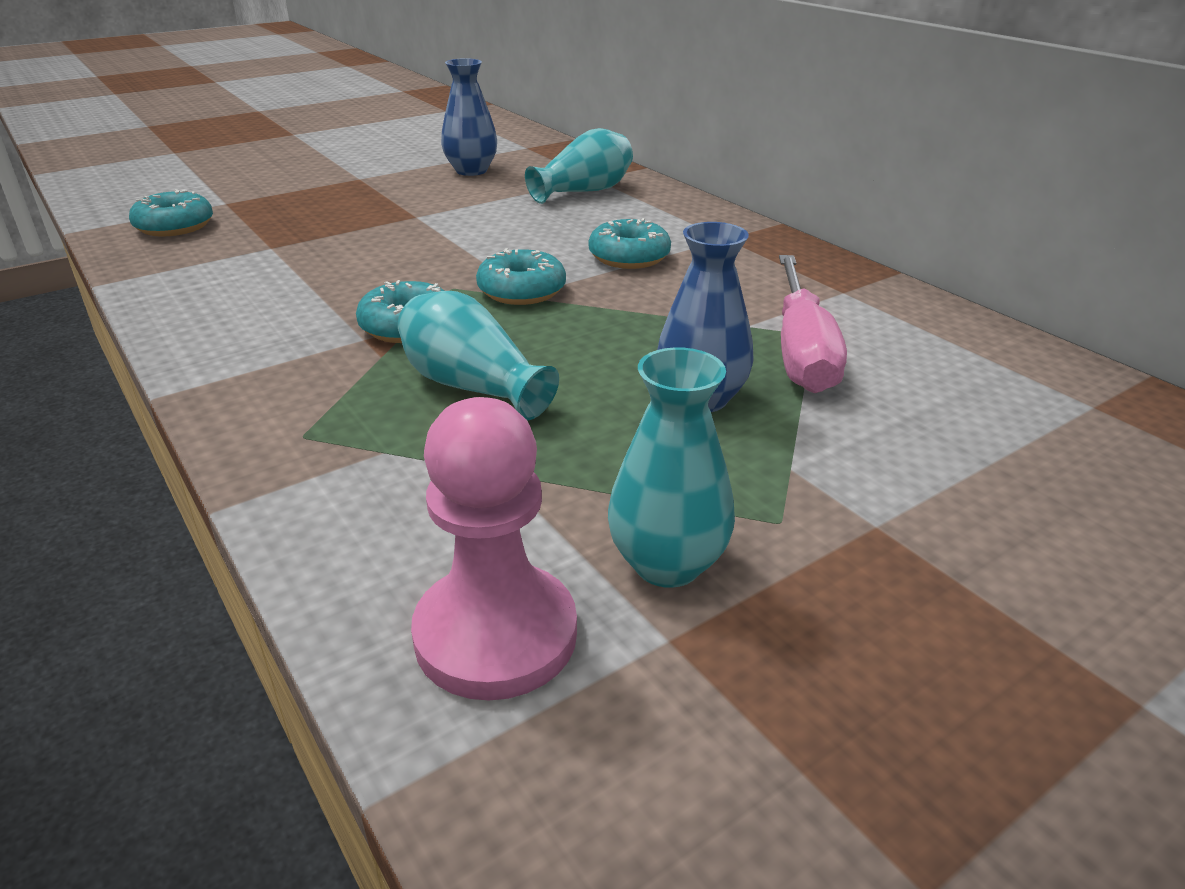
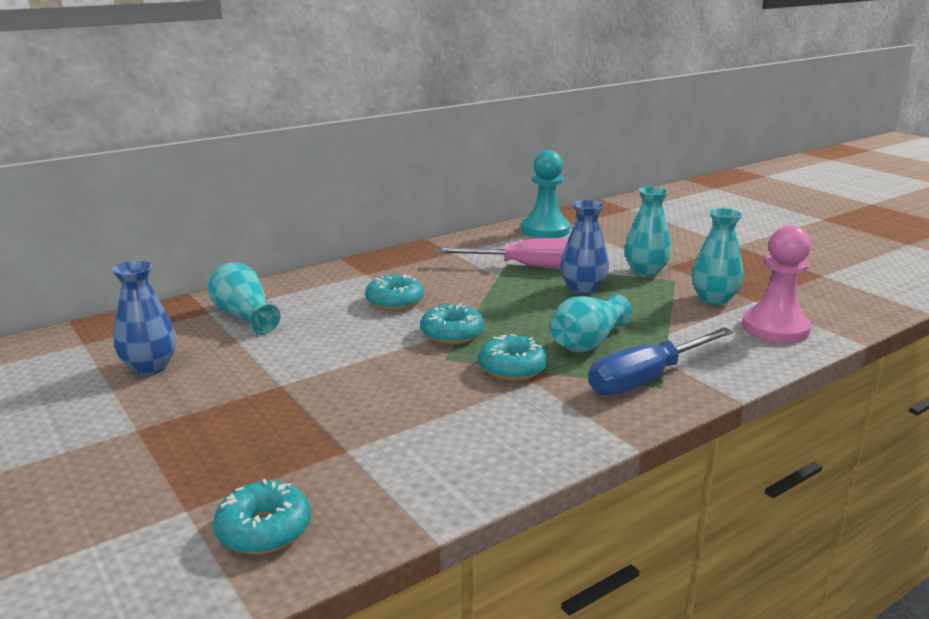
camera: 90 degrees left, 10 degrees down
(332, 426) = (647, 379): none -> blue screwdriver
(821, 484) = (645, 272): none -> turquoise vase
(1033, 380) = (545, 230): none -> turquoise pawn

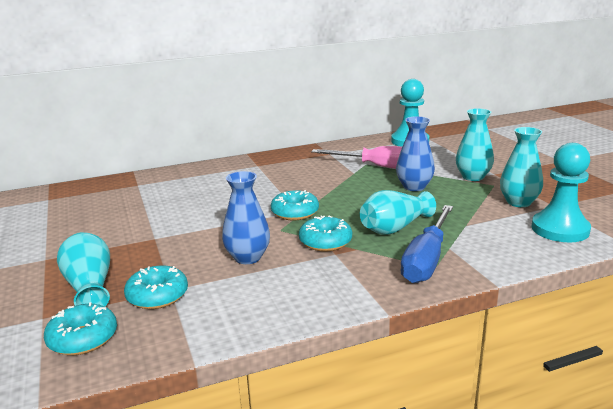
camera: 15 degrees right, 0 degrees up
(150, 367) = (78, 218): blue vase -> blue vase (247, 257)
(244, 316) = (158, 189): turquoise vase -> turquoise vase (89, 286)
(394, 302) = (267, 186): turquoise donut -> turquoise donut (157, 296)
(647, 379) = (426, 260): blue screwdriver -> blue screwdriver turned 45 degrees counterclockwise
(775, 328) = (560, 229): pink pawn -> turquoise pawn

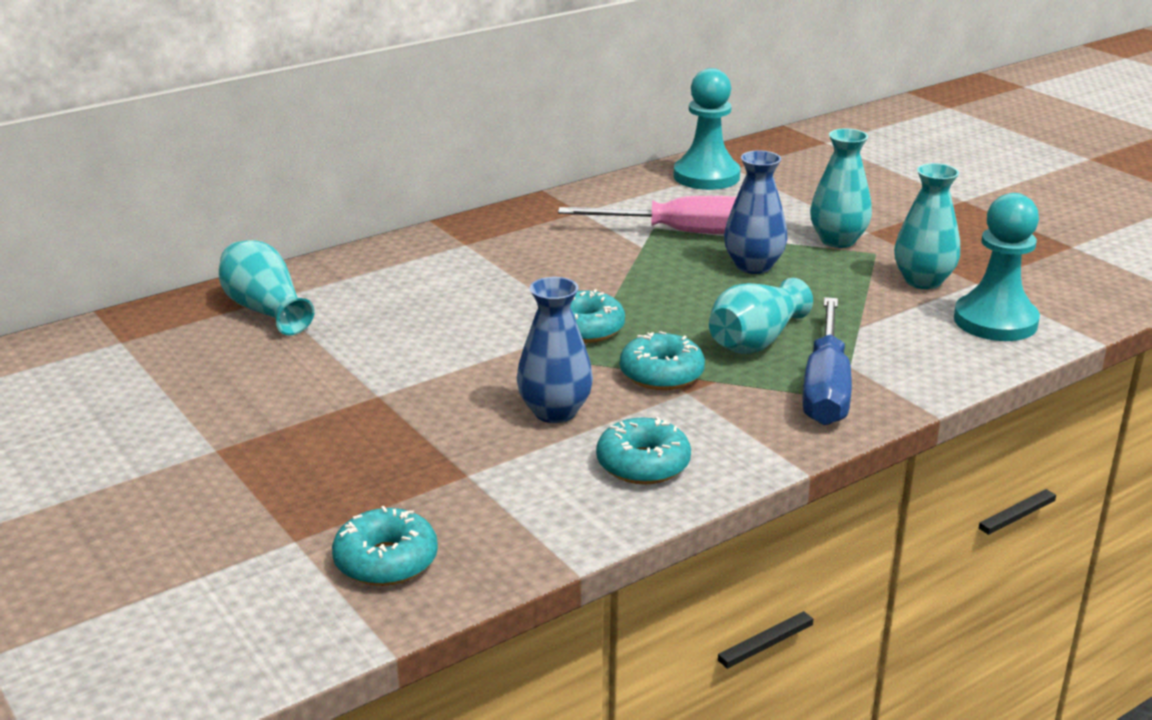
camera: 15 degrees left, 5 degrees up
(89, 286) = (332, 485): turquoise vase -> turquoise vase (265, 310)
(157, 296) = (453, 486): turquoise donut -> turquoise donut (643, 464)

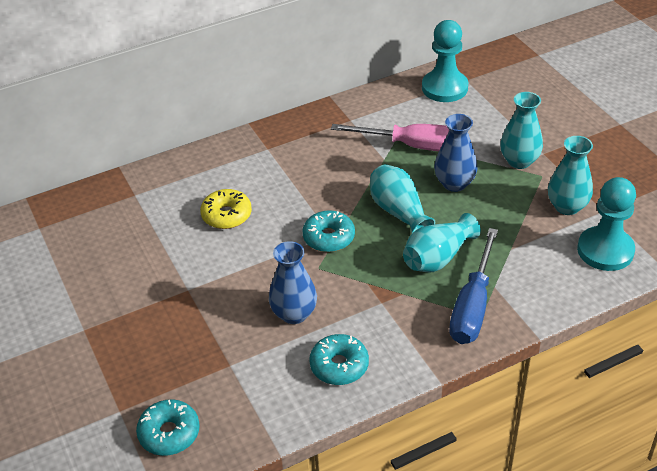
camera: 10 degrees right, 15 degrees up
(265, 310) = (130, 205): turquoise vase -> turquoise vase (399, 212)
(420, 313) = (226, 215): none -> yellow donut
(661, 374) = (369, 284): turquoise donut -> none

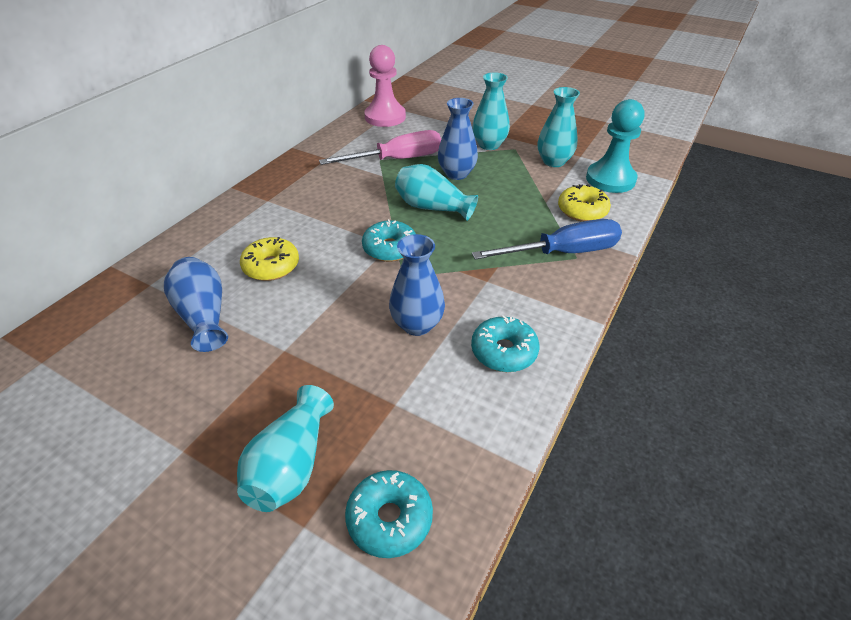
camera: 35 degrees left, 0 degrees up
(154, 237) = (203, 316): none -> blue vase
(438, 257) = (498, 228): turquoise vase -> turquoise vase (291, 465)
(444, 88) = (385, 117): turquoise pawn -> pink pawn
(473, 306) = (562, 252): blue screwdriver -> blue screwdriver turned 90 degrees counterclockwise
(537, 272) = (582, 210): none -> yellow donut

